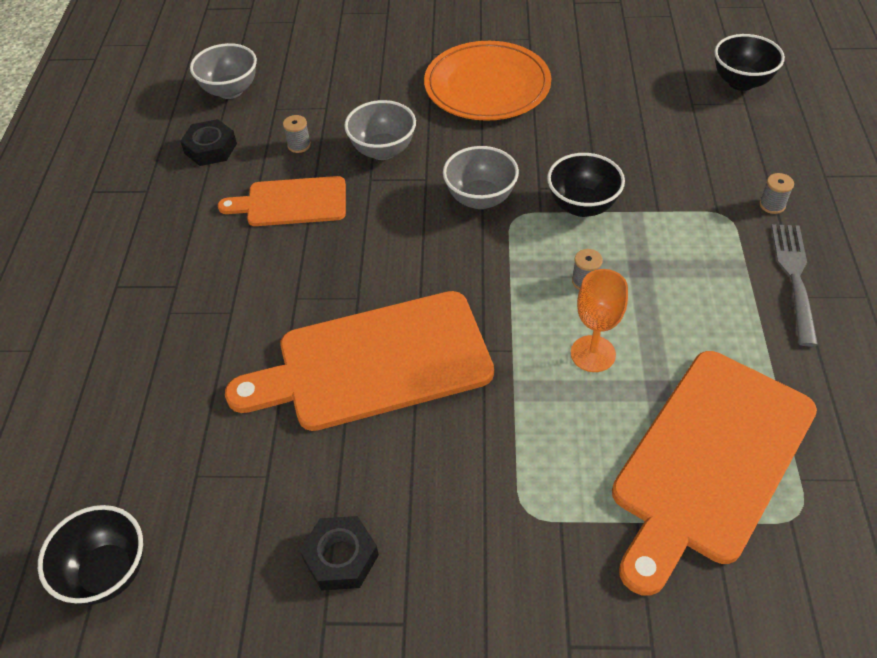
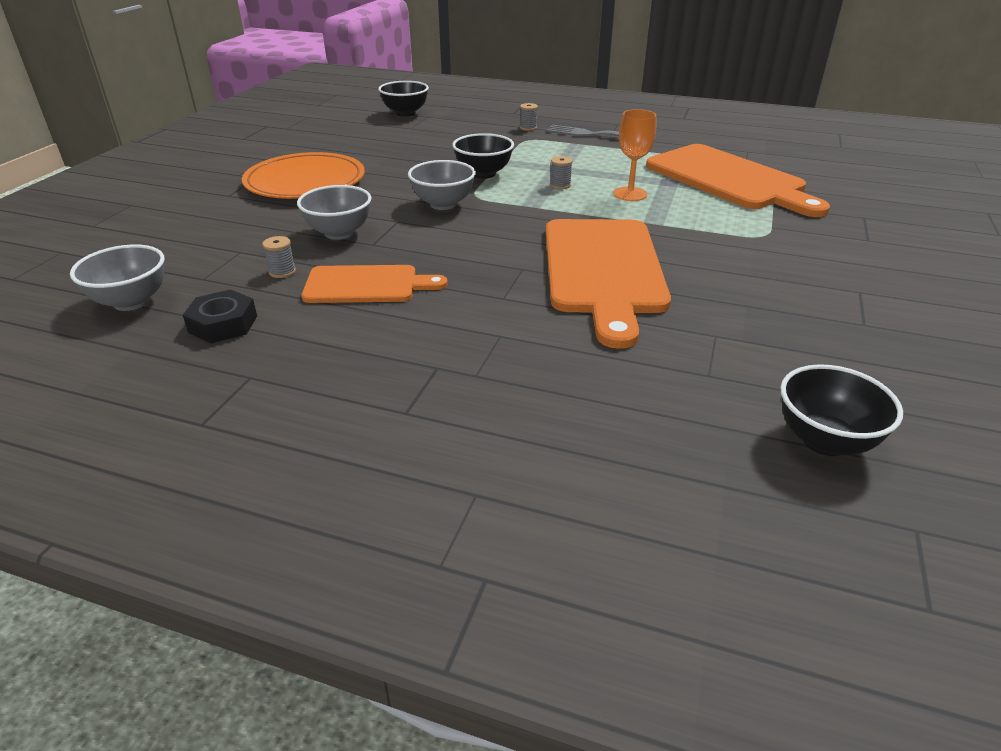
camera: 75 degrees left, 15 degrees down
(291, 202) = (366, 285): orange cutting board -> orange cutting board turned 105 degrees counterclockwise
(341, 557) = (802, 309): black nut -> none

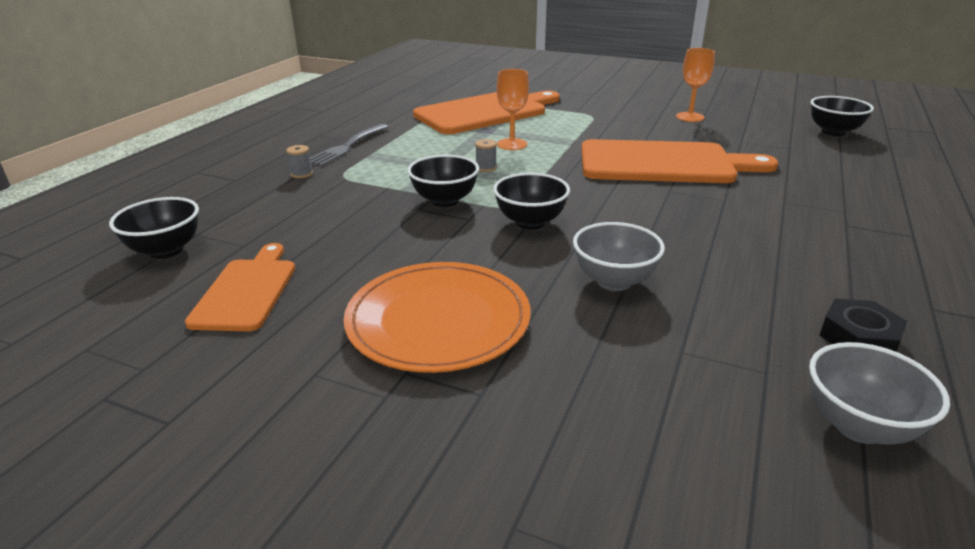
camera: 85 degrees left, 5 degrees down
(282, 272) = (724, 311): grey spool -> none
(366, 285) = (732, 258): orange cutting board -> orange cutting board (246, 291)
(443, 204) = (530, 222): grey bowl -> black bowl
(809, 305) = (690, 117): none -> orange goblet

